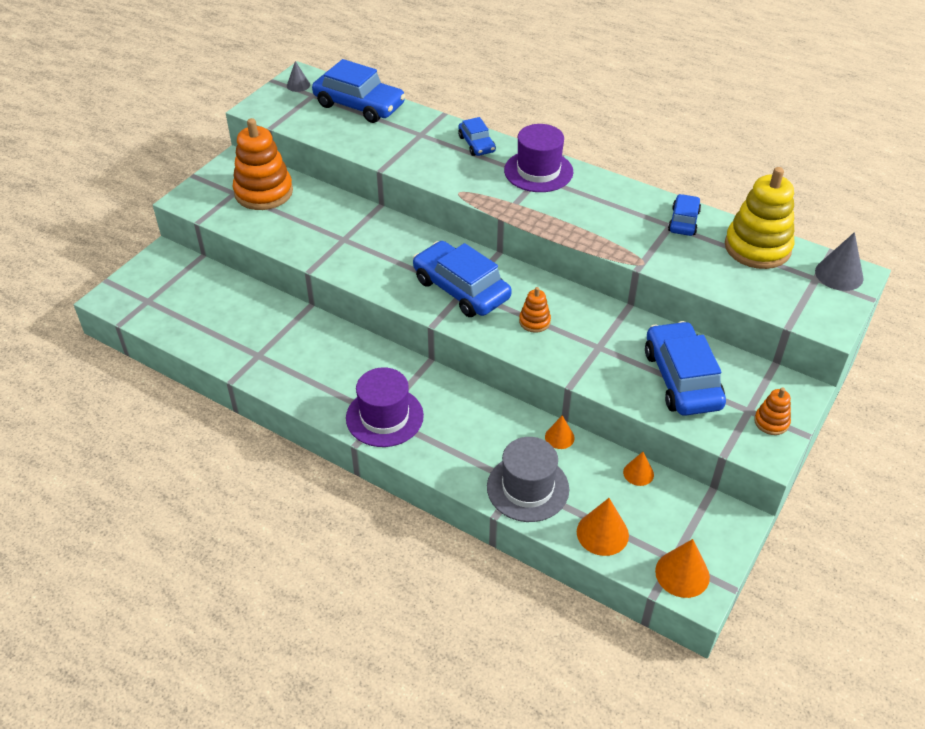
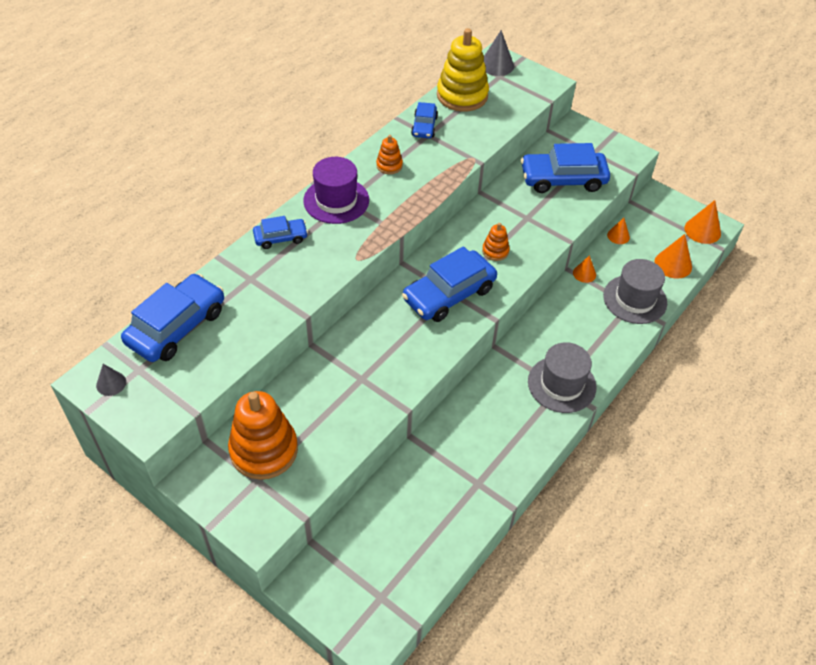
camera: 85 degrees left, 5 degrees up
(384, 417) = (561, 384): purple hat -> grey hat
(683, 221) = (424, 126): blue car -> blue car turned 105 degrees counterclockwise
(771, 422) = (604, 145): orange stacking toy -> orange stacking toy (389, 165)

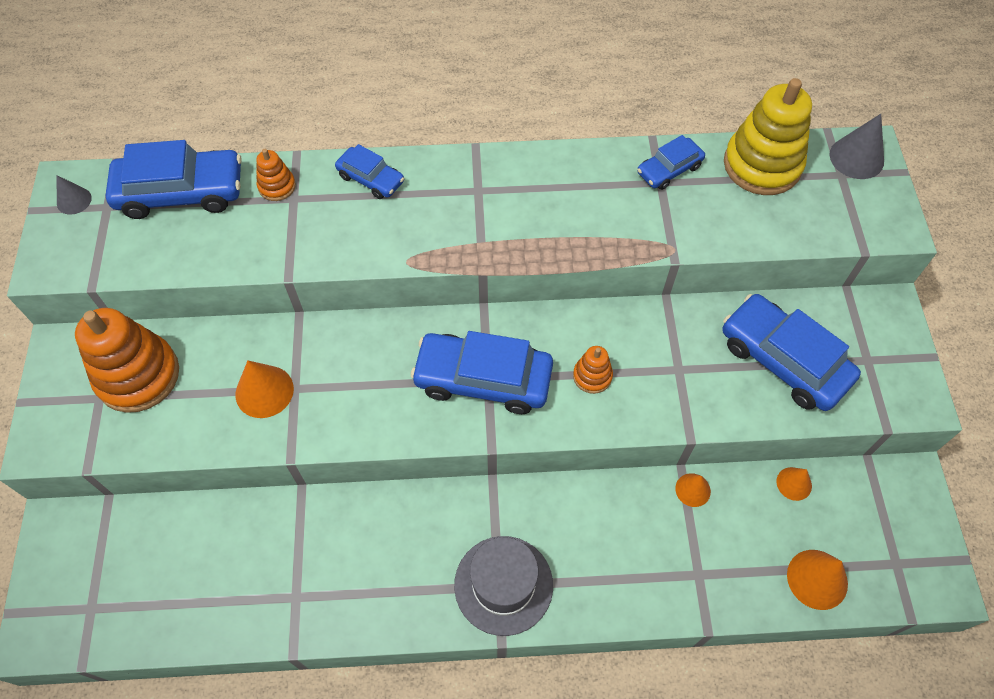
camera: 50 degrees right, 10 degrees up
(336, 200) = (470, 182): purple hat -> none
(389, 165) = (572, 185): orange stacking toy -> orange stacking toy (277, 186)
(634, 299) = (711, 574): grey hat -> none
(702, 230) = (916, 575): orange cone -> orange cone (264, 391)

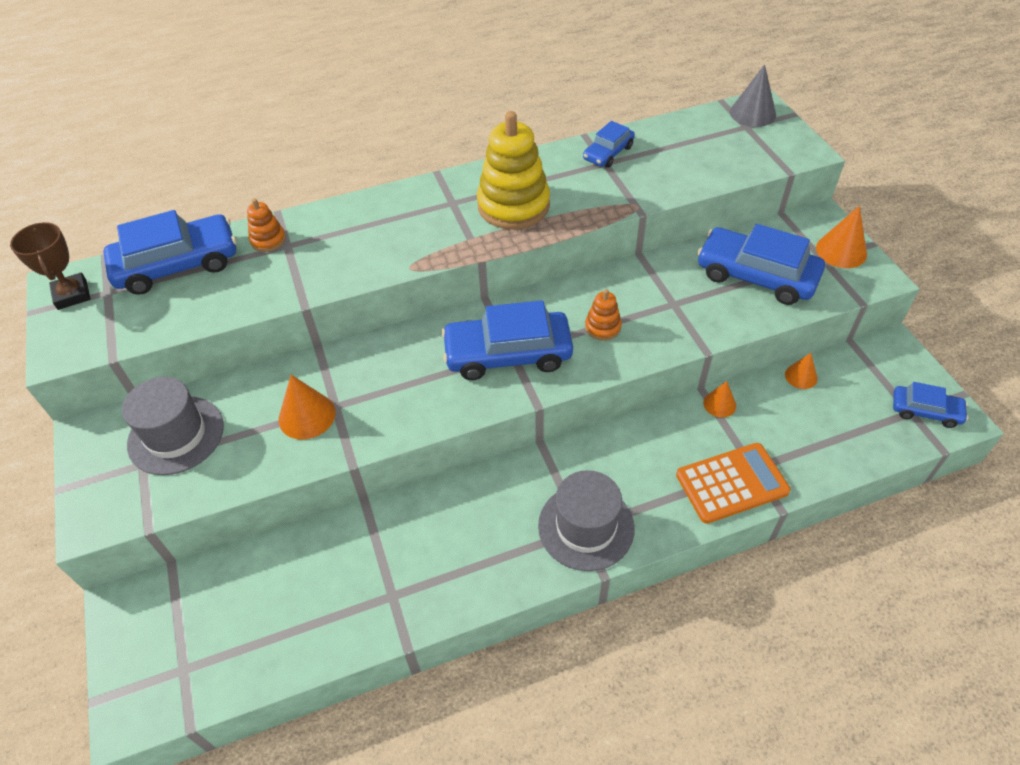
camera: 15 degrees left, 10 degrees down
(74, 200) = (72, 295): grey cone -> brown trophy
(138, 375) = (176, 435): orange stacking toy -> grey hat
(371, 179) = (353, 215): blue car -> blue car (925, 411)
(668, 584) = (731, 483): none -> orange calculator
(762, 165) = (681, 134): yellow stacking toy -> yellow stacking toy (513, 206)
(817, 579) = (853, 442): orange cone -> orange cone (841, 251)

